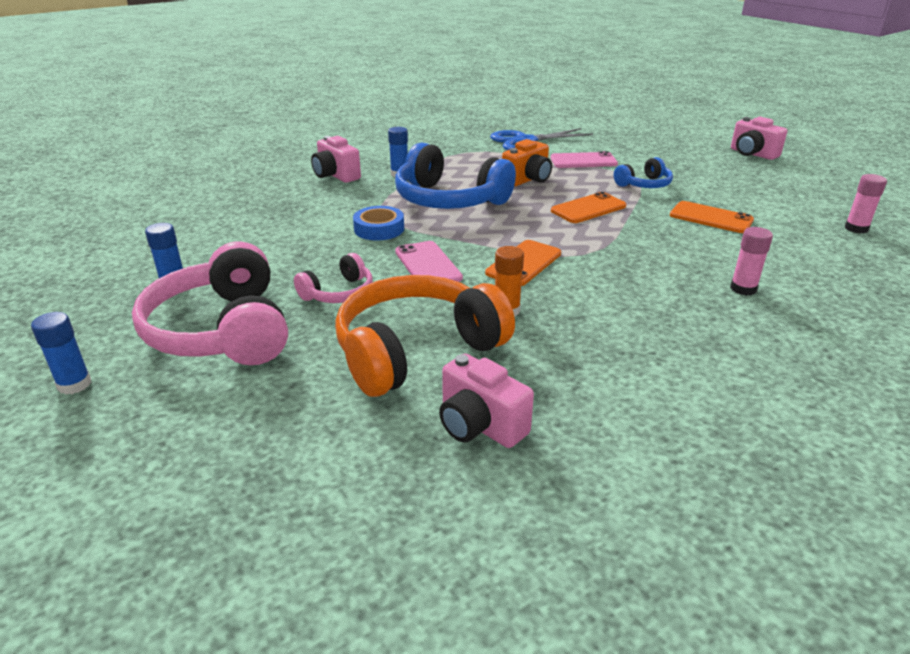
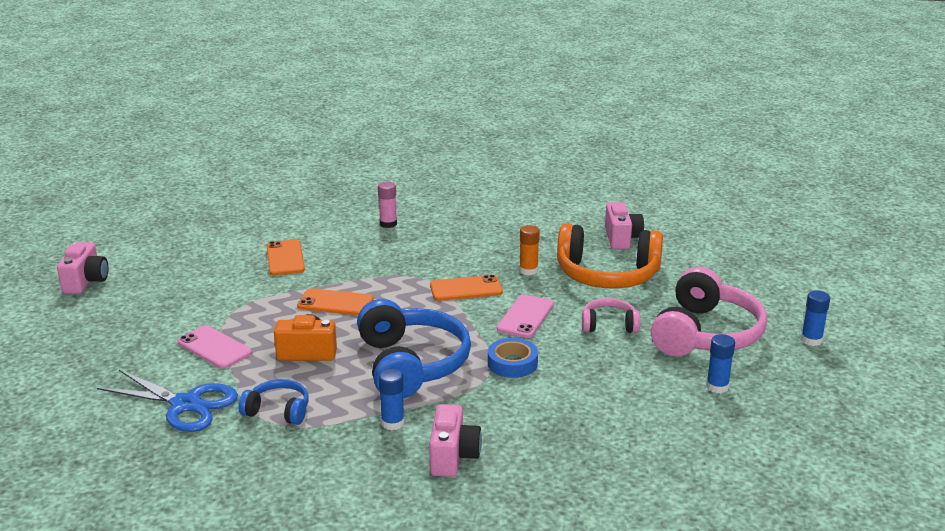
camera: 135 degrees left, 5 degrees down
(644, 184) = (244, 300): blue headphones -> blue headphones (278, 411)
(856, 228) = (236, 215): pink glue stick -> none

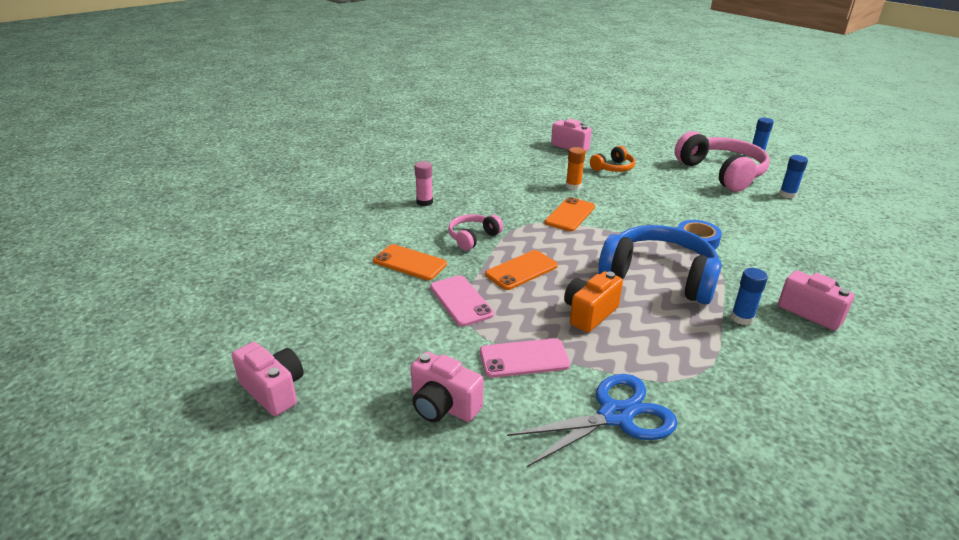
camera: 50 degrees left, 5 degrees up
(129, 339) = (443, 406): none -> pink camera
(278, 411) = (675, 365): blue headphones -> none
(525, 317) = (637, 211): pink phone -> pink phone (461, 301)
(607, 275) = (613, 168): orange headphones -> orange headphones, size x0.50
(609, 325) = (679, 192): pink headphones -> pink headphones (473, 237)

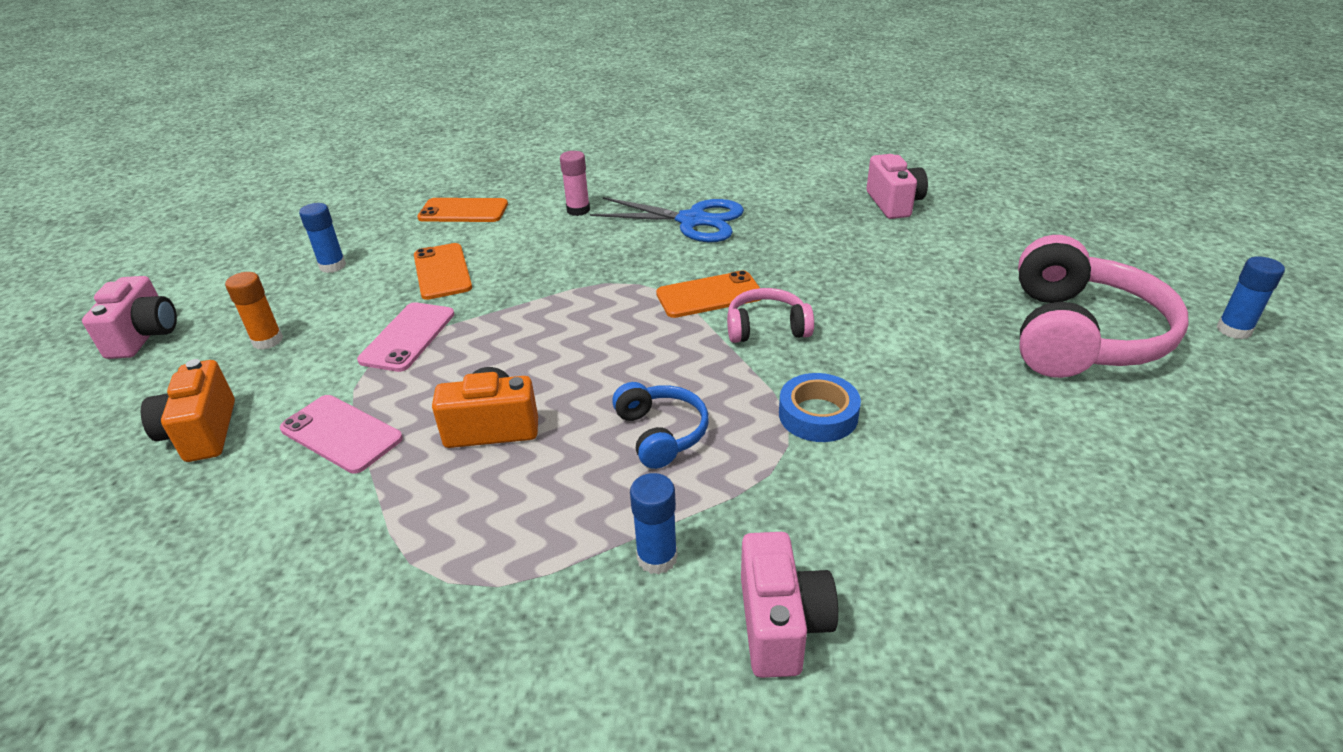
camera: 45 degrees right, 5 degrees up
(443, 406) = (202, 432): pink camera -> orange camera
(473, 237) = (549, 273): pink headphones -> pink headphones (767, 328)
(521, 270) = (524, 336): orange phone -> orange phone (463, 211)
(573, 186) = (787, 259): orange glue stick -> orange glue stick (267, 340)
(613, 168) = (897, 256): orange headphones -> none
(615, 416) = (292, 557): blue scissors -> blue scissors (692, 221)
(659, 277) = (661, 433): blue headphones -> blue headphones, size x0.50
(787, 194) = (1148, 425): blue glue stick -> blue glue stick (332, 266)

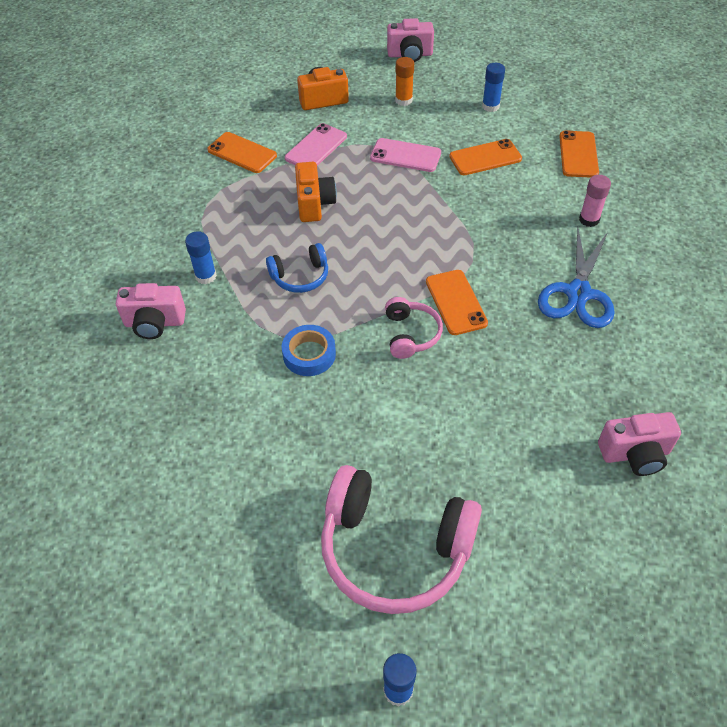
camera: 90 degrees right, 15 degrees up
(307, 539) = (242, 153): none -> orange phone

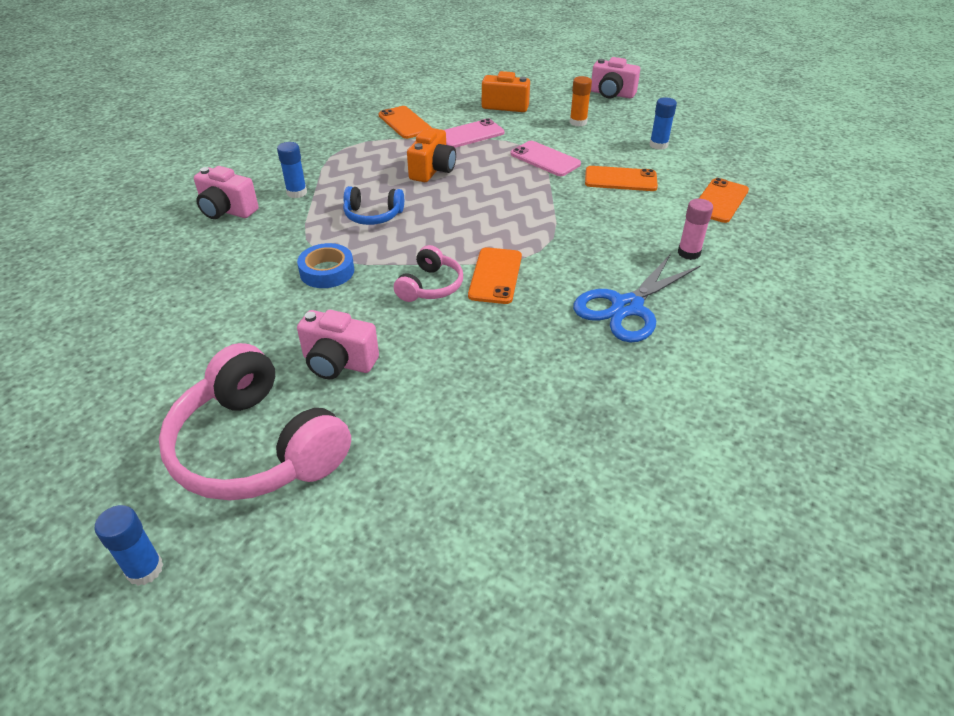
camera: 25 degrees right, 10 degrees down
(635, 454) = (573, 465): pink camera -> pink camera (338, 362)

